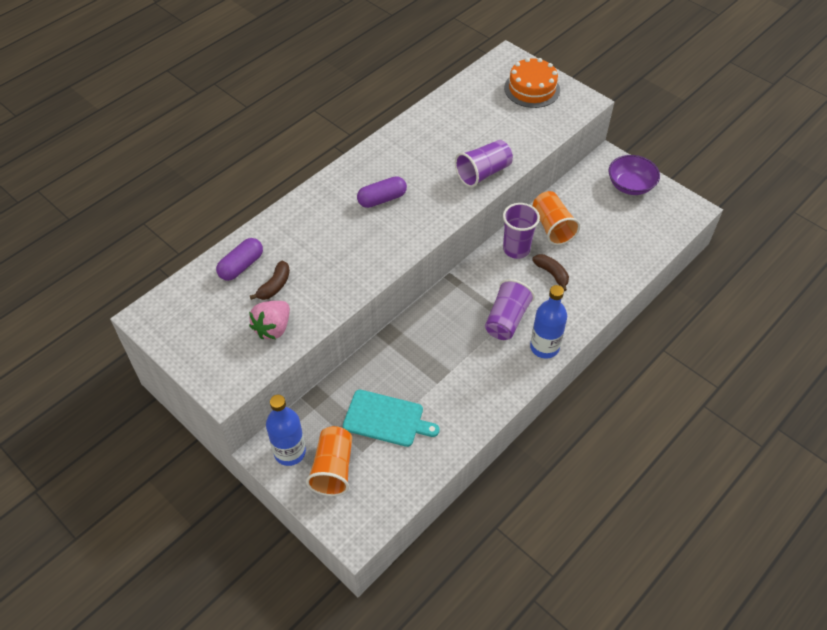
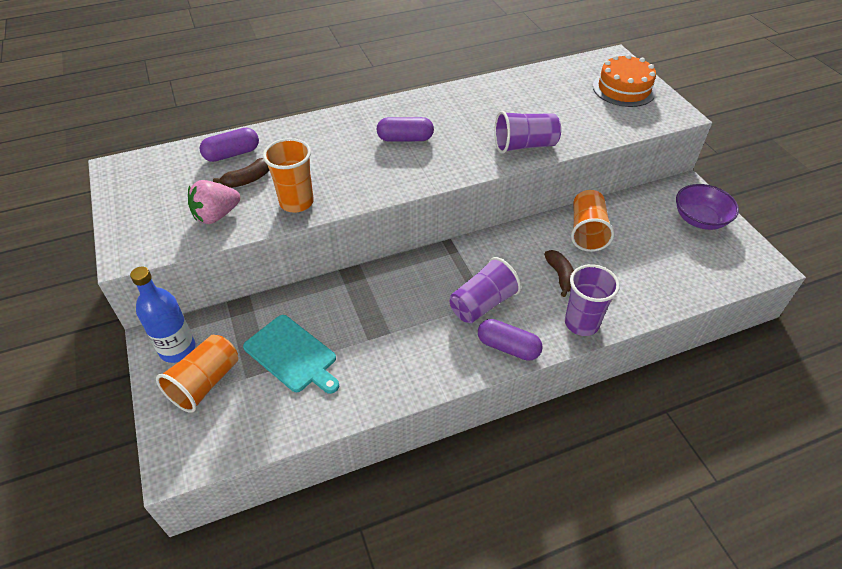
camera: 25 degrees right, 5 degrees down
(332, 292) = (296, 202): none -> orange cup
(516, 249) = (534, 240): purple cup -> purple cup (581, 323)
(544, 347) = (508, 347): blue bottle -> purple capsule

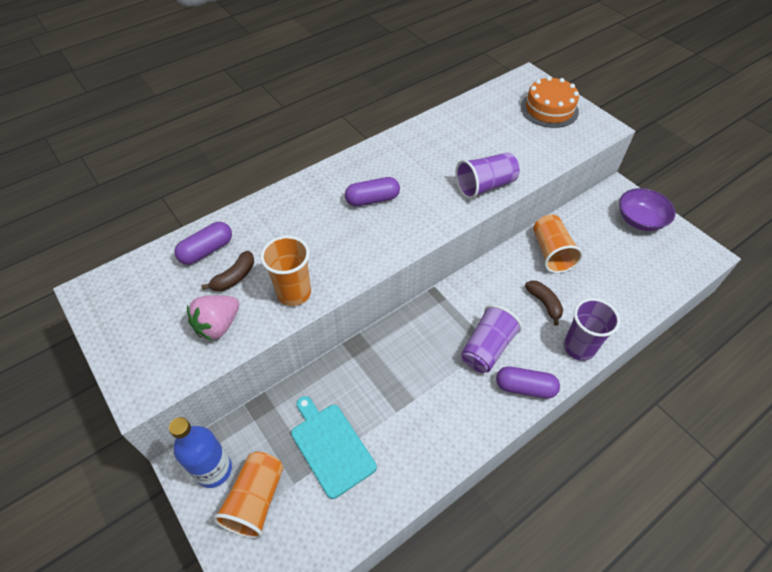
camera: 15 degrees left, 5 degrees up
(292, 355) = (331, 446): turquoise cutting board -> turquoise cutting board turned 150 degrees counterclockwise

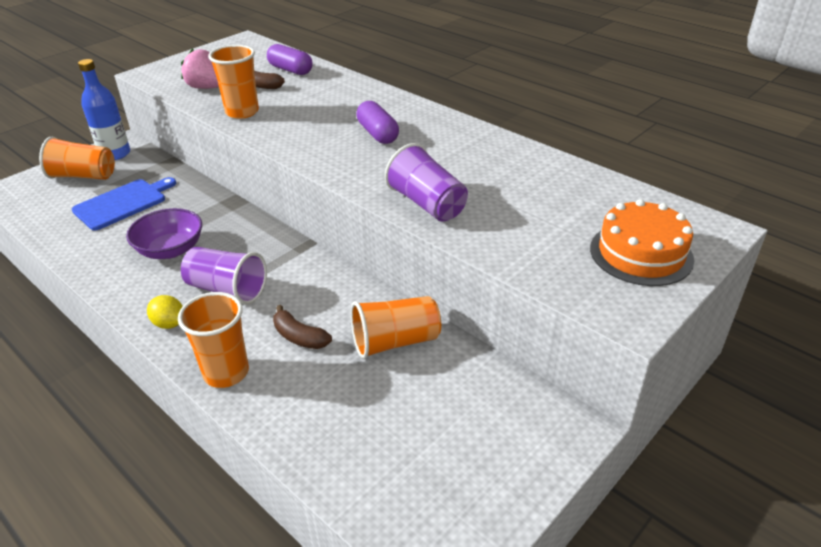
camera: 80 degrees right, 15 degrees down
(331, 446) = (123, 203): turquoise cutting board -> blue cutting board
(525, 387) = (169, 323): purple capsule -> yellow lemon
(544, 303) = (299, 337): brown banana -> brown banana turned 75 degrees clockwise
(579, 347) = (226, 373): purple cup -> orange cup
(640, 220) = (505, 457): purple bowl -> purple bowl (170, 249)

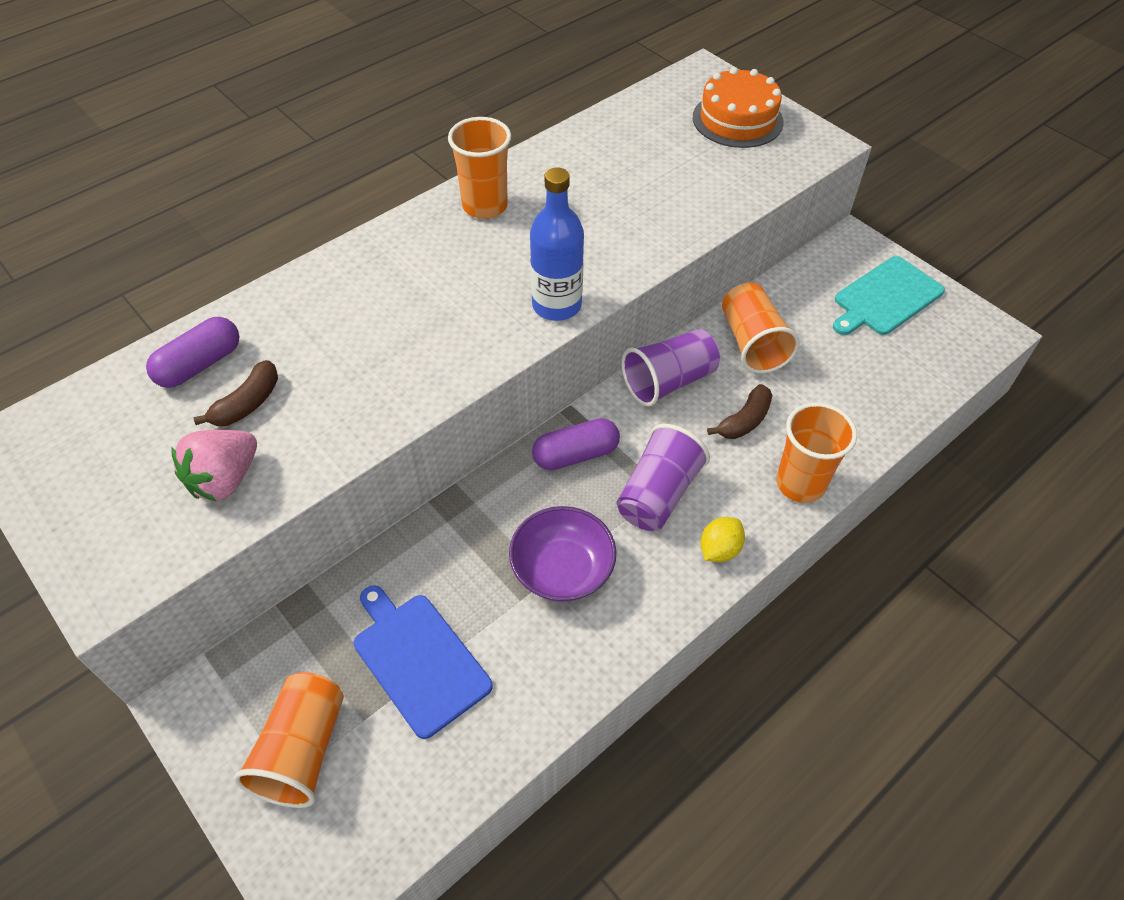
camera: 85 degrees left, 15 degrees up
(115, 154) = (232, 709): blue bottle -> blue bottle (556, 305)
(242, 112) = (345, 422): orange cup -> orange cup (485, 206)
(378, 134) = (464, 272): purple capsule -> purple capsule (575, 454)
(427, 204) = (641, 242): purple cup -> purple cup (668, 381)
(484, 455) = (886, 298): none -> turquoise cutting board

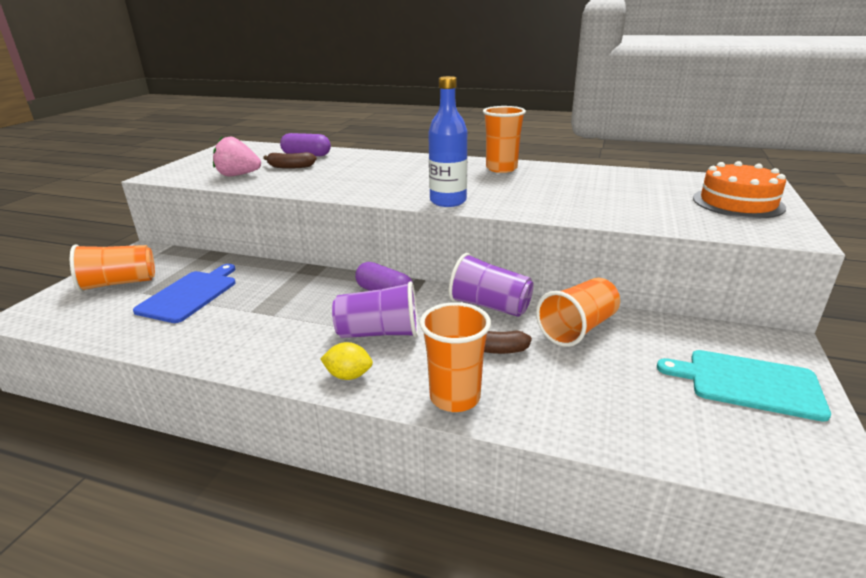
camera: 60 degrees right, 25 degrees down
(562, 570) = (284, 317): purple bowl -> none

